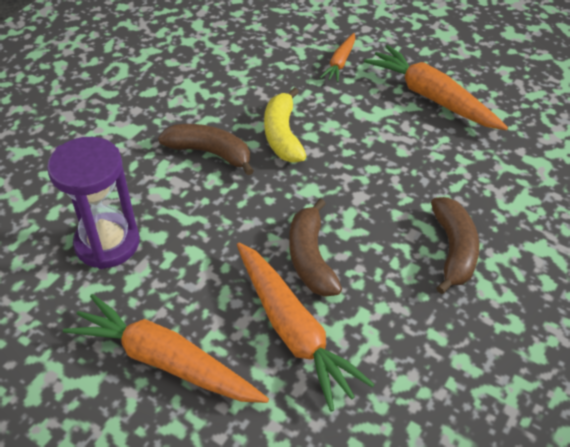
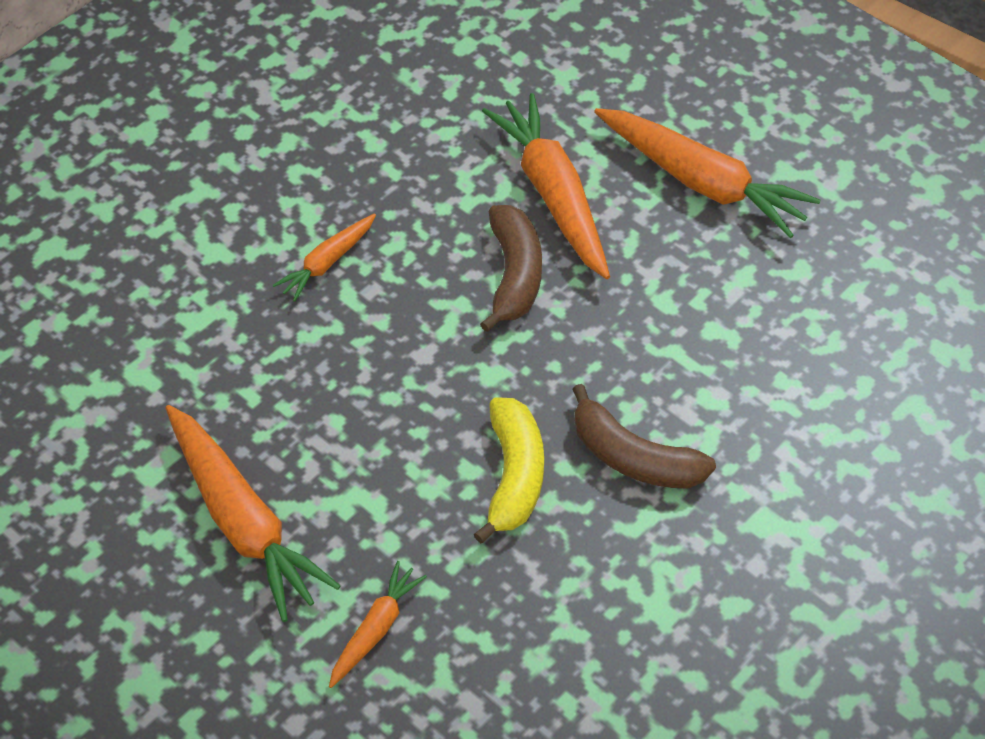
camera: 170 degrees left, 5 degrees up
(107, 243) = (782, 329): purple hourglass -> none
(453, 250) = (327, 263): brown banana -> orange carrot

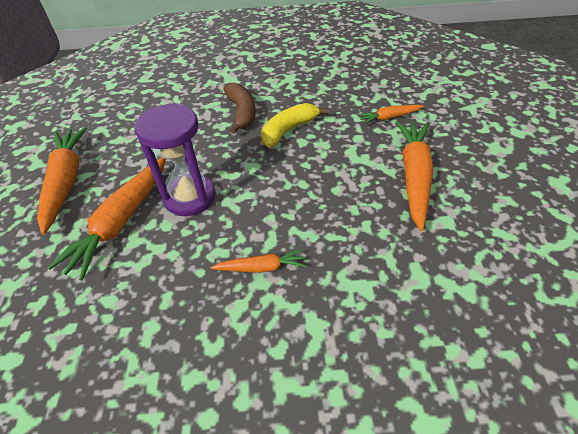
camera: 135 degrees left, 5 degrees down
(514, 275) = (190, 197): brown banana -> purple hourglass

